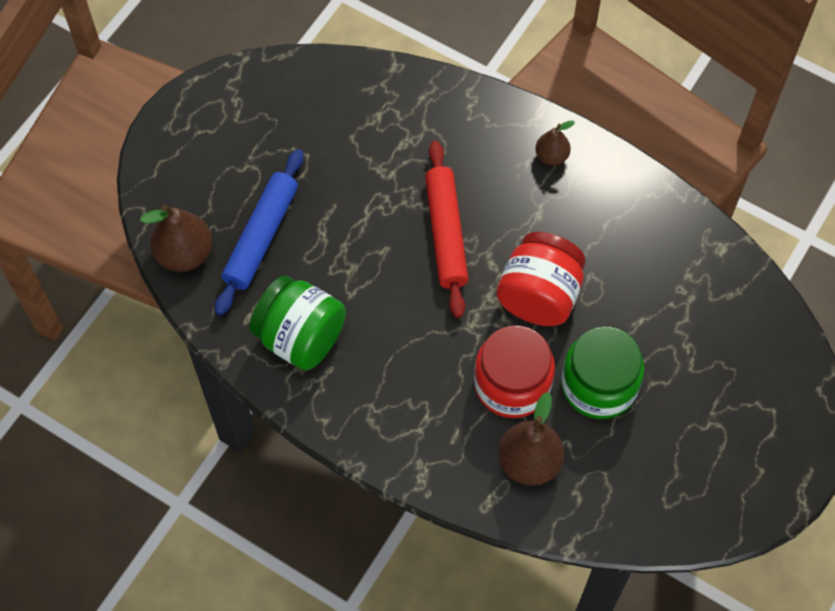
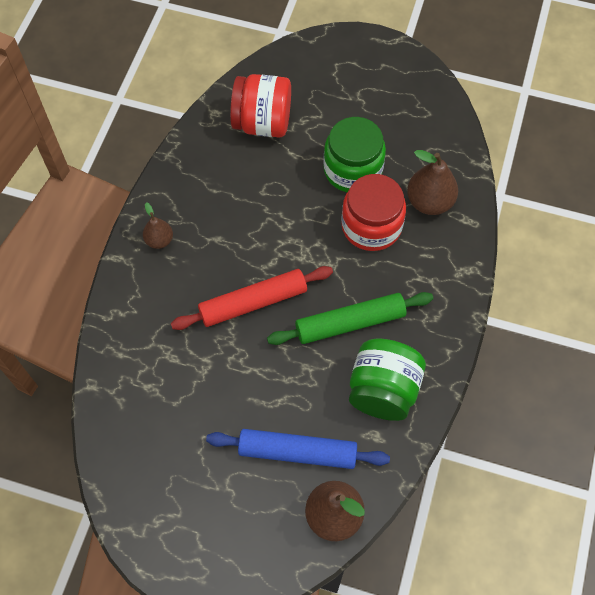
camera: 105 degrees left, 0 degrees up
(391, 325) = (350, 323): none -> green rolling pin
(539, 295) = (290, 223): red jar -> red jar (262, 123)

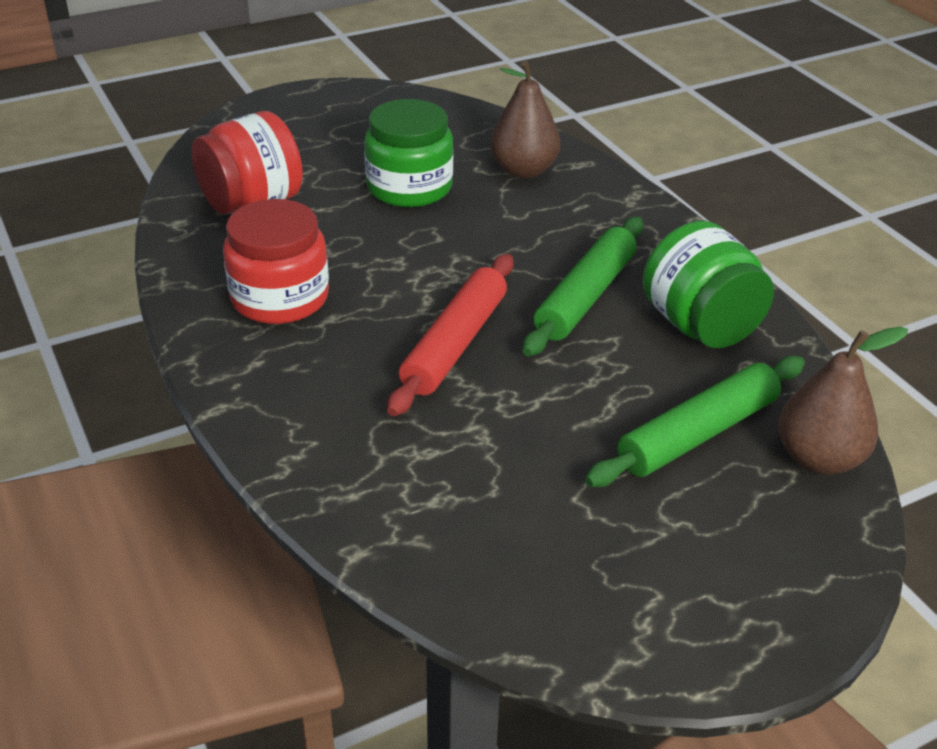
camera: 45 degrees left, 25 degrees down
(159, 240) = (256, 360): brown pear -> none
(297, 452) = (697, 434): blue rolling pin -> green rolling pin
(371, 226) = (492, 216): red jar -> red jar (280, 298)

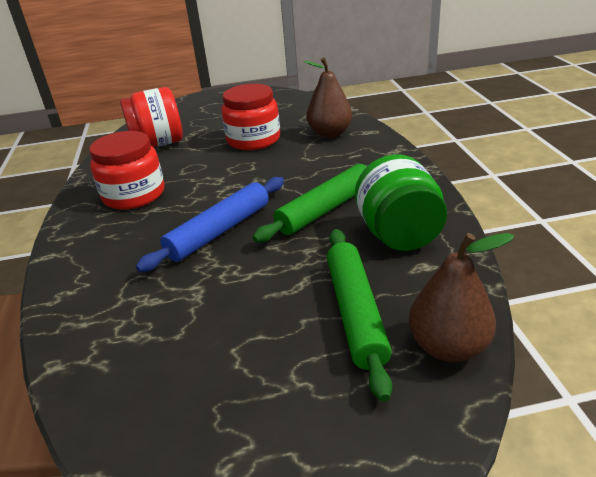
camera: 20 degrees right, 5 degrees down
(409, 187) = (253, 140): green jar -> red jar
(455, 344) = (220, 231): red rolling pin -> blue rolling pin
(697, 434) = (355, 313): green rolling pin -> green rolling pin turned 75 degrees counterclockwise

